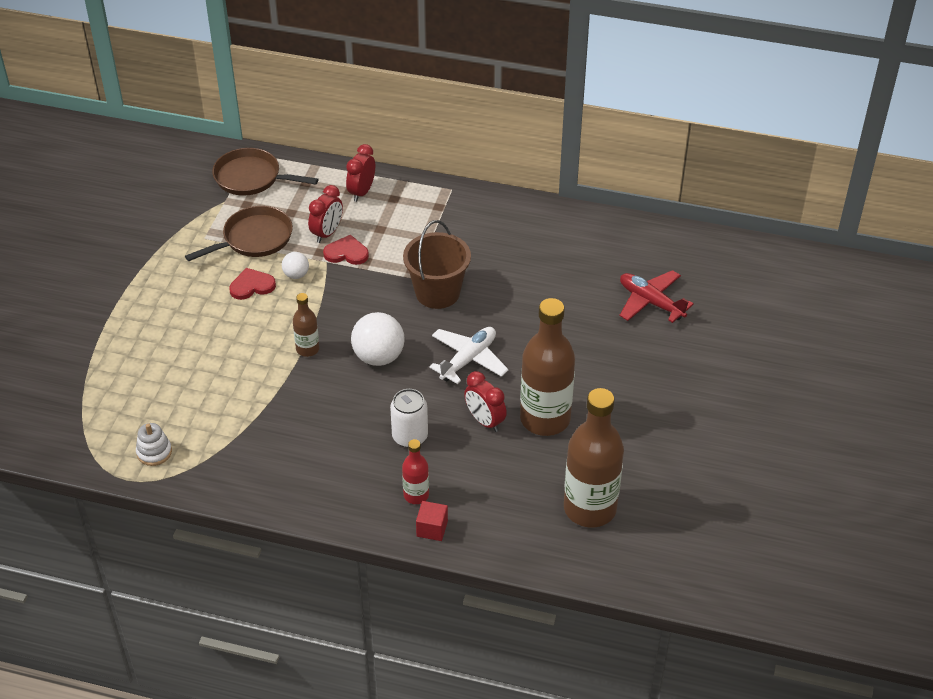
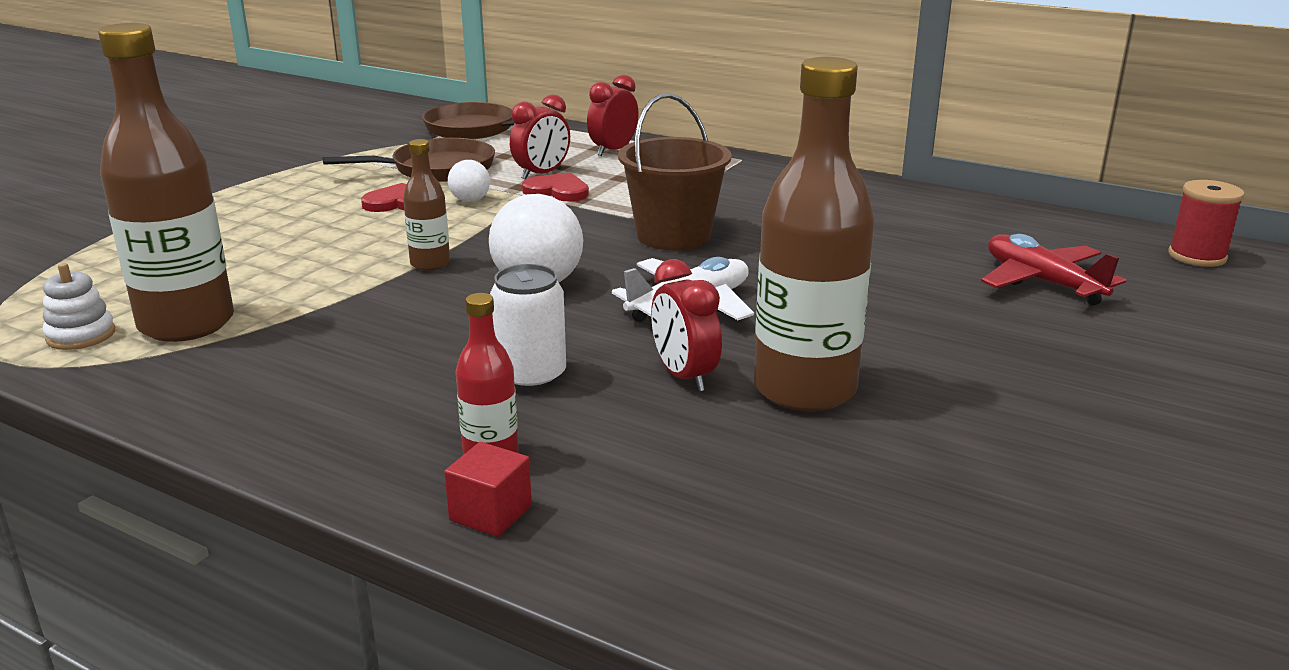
camera: 15 degrees right, 20 degrees down
(590, 508) = (864, 537): brown bottle -> brown bottle (186, 324)
(732, 259) = (1197, 256): none -> red spool

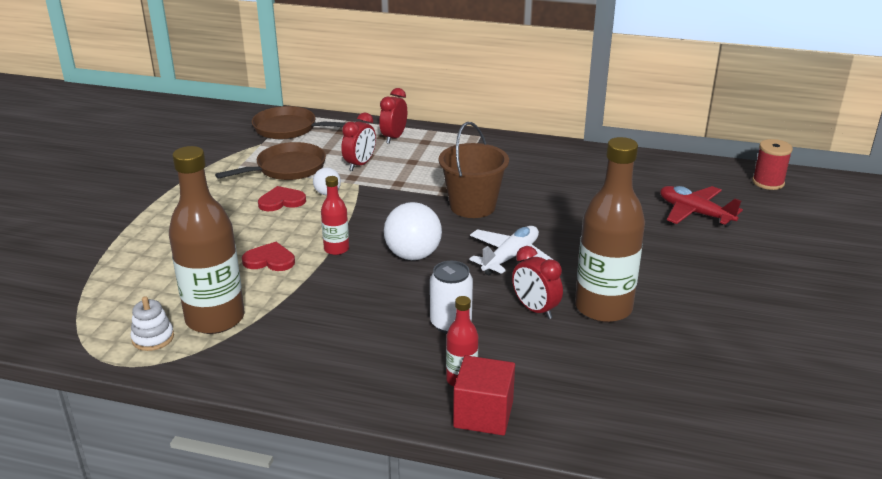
camera: 15 degrees left, 5 degrees up
(430, 264) = (336, 249): brown bottle -> red bottle
(490, 513) = (483, 414): red cube -> red cube, size x1.58
(557, 191) = (379, 178): red heart -> red heart (269, 260)

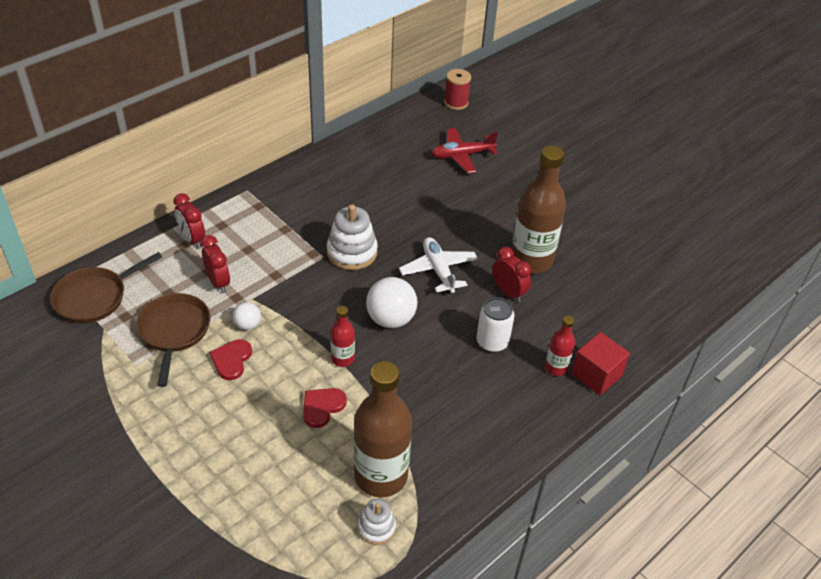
camera: 60 degrees left, 15 degrees up
(472, 206) = (352, 252): brown bucket -> white stacking toy
(535, 309) = (508, 292): red clock -> red clock turned 120 degrees counterclockwise

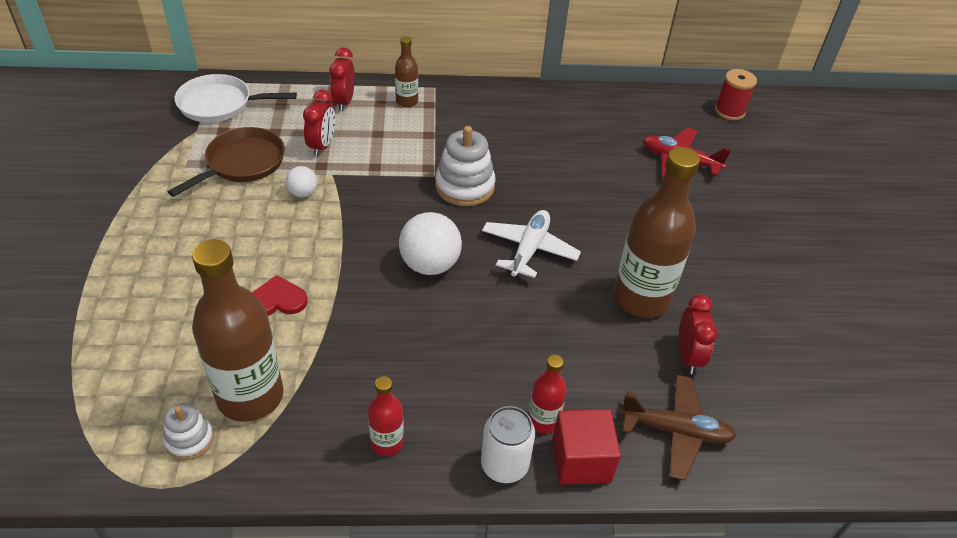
camera: 40 degrees right, 0 degrees up
(94, 297) = (220, 104): brown pan -> white pan
(231, 360) = (255, 213): red heart -> none
(239, 212) = (407, 101): none -> brown bottle
(343, 359) = (345, 271): red bottle -> red bottle (387, 443)
(492, 342) = (504, 349): white can -> white can (504, 465)
(508, 292) = (578, 314): red clock -> red clock (688, 356)
(623, 325) = (675, 431): none -> brown plane

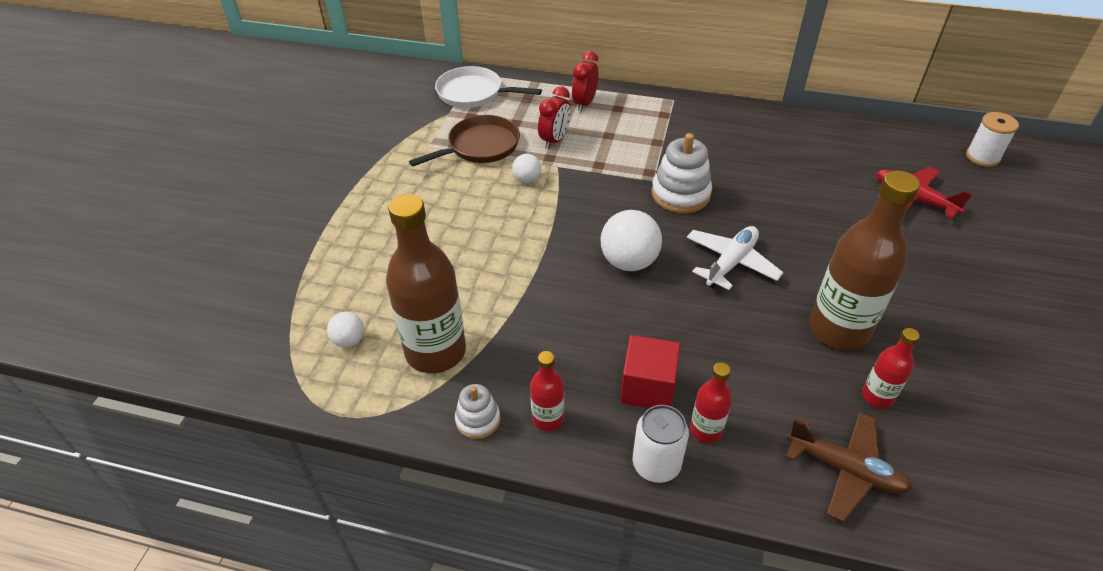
camera: 20 degrees right, 0 degrees up
(149, 403) = (349, 340): none -> white ball
(190, 439) = (374, 379): white stacking toy -> white stacking toy (478, 420)
(277, 300) = (480, 271): red heart -> none
(407, 101) = (643, 109): brown bottle -> none
(581, 460) = (736, 477): red cube -> red cube (647, 387)
(688, 356) = (877, 396): red clock -> red bottle
(729, 111) = (982, 157): red spool -> white spool

